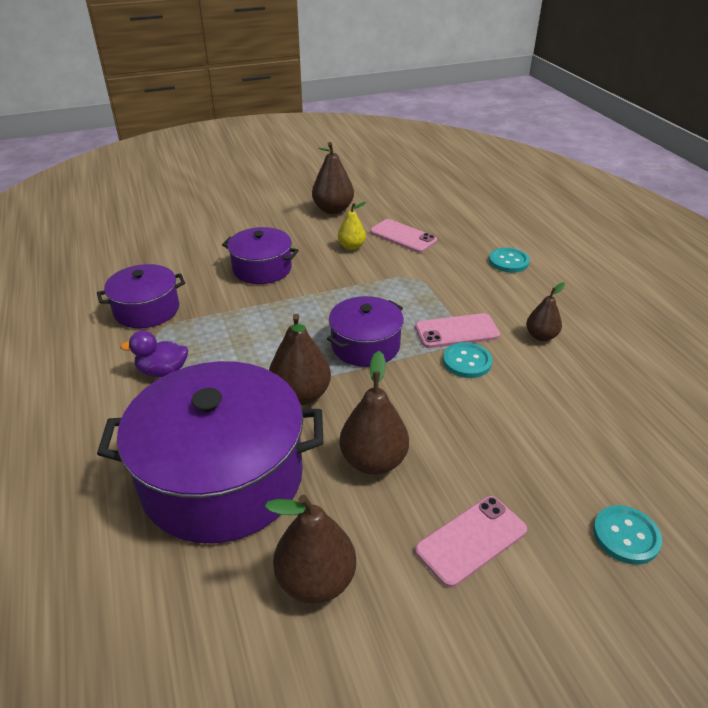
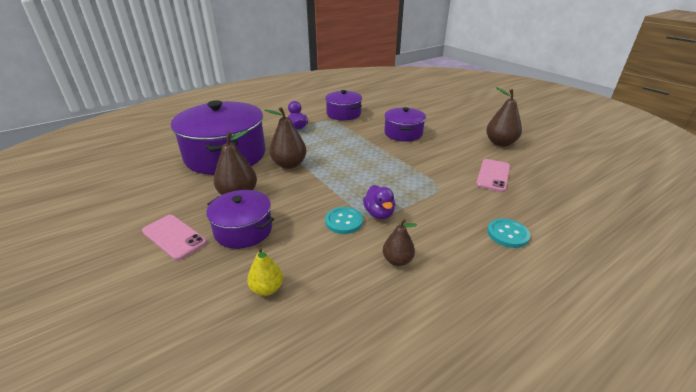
camera: 75 degrees right, 5 degrees down
(316, 580) = (158, 189): brown pear -> none
(351, 247) = (456, 157): yellow pear -> yellow pear (267, 288)
(365, 345) = (343, 178): purple pot -> purple pot (243, 230)
(457, 331) = (379, 213): pink phone -> purple duck
(626, 536) = (164, 314): turquoise button -> none

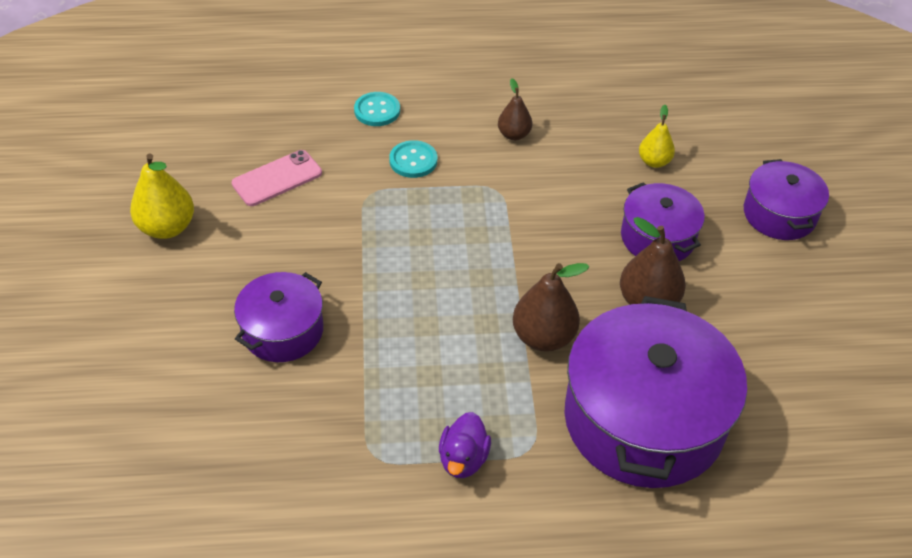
camera: 150 degrees left, 15 degrees up
(174, 237) = (743, 263): pink phone -> none
(343, 114) = (324, 469): purple pot -> purple pot (779, 214)
(344, 221) = (533, 198): turquoise button -> turquoise button (413, 161)
(379, 213) = (484, 190): purple duck -> none
(500, 143) = (167, 227): brown pear -> yellow pear

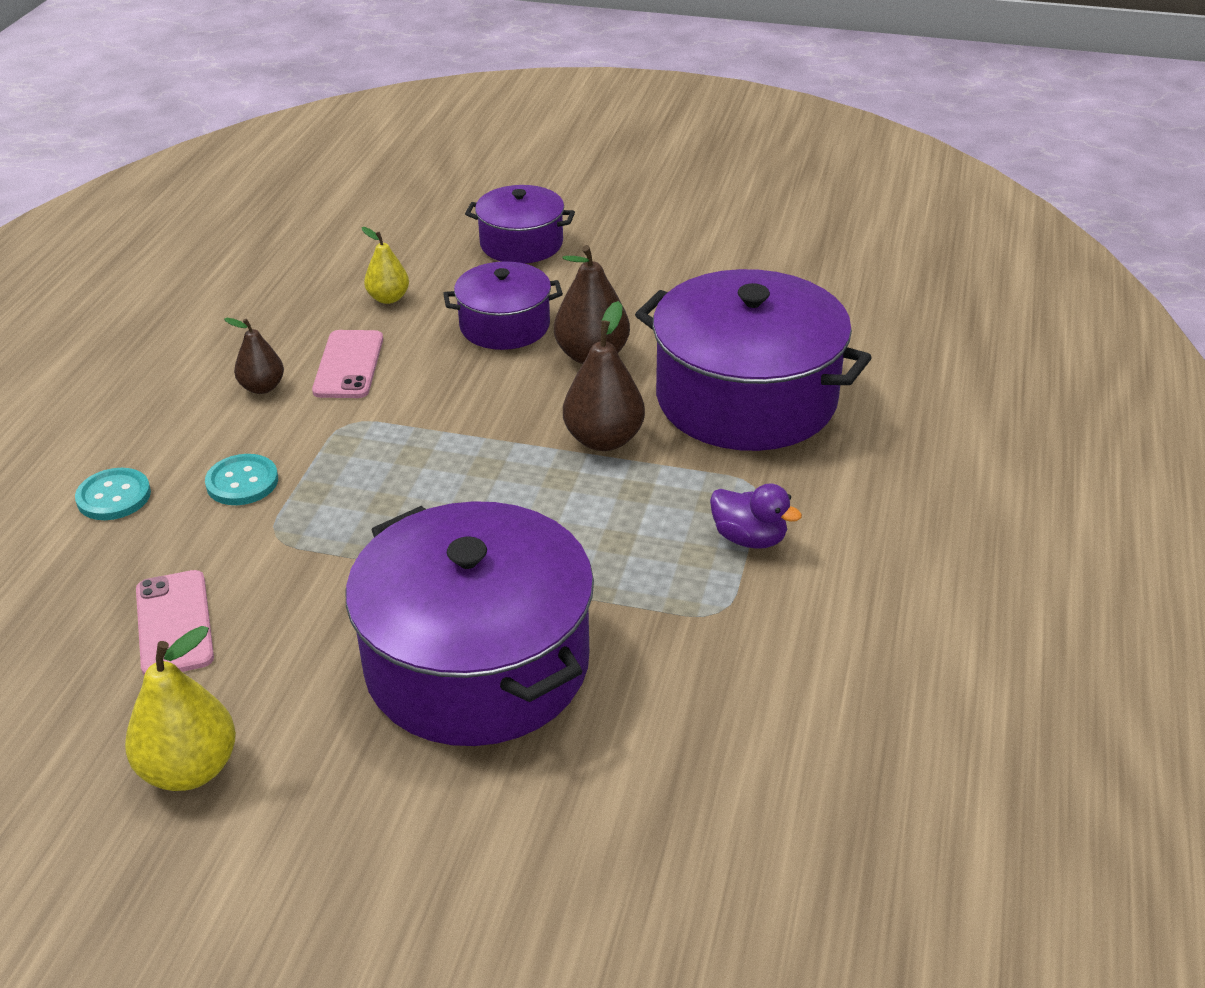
camera: 70 degrees left, 10 degrees down
(282, 330) = (477, 664): purple pot -> purple pot, size x1.87
(561, 168) = (349, 365): none -> pink phone

